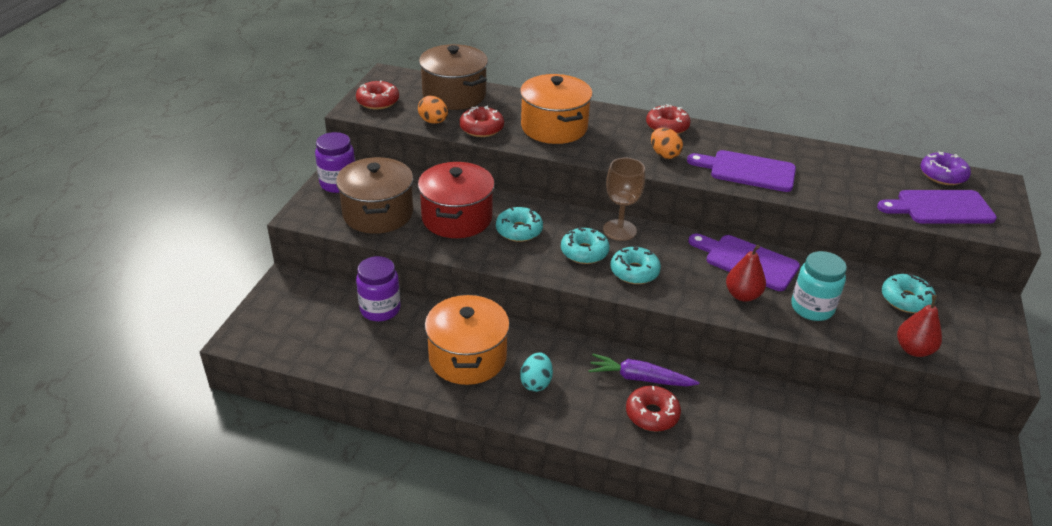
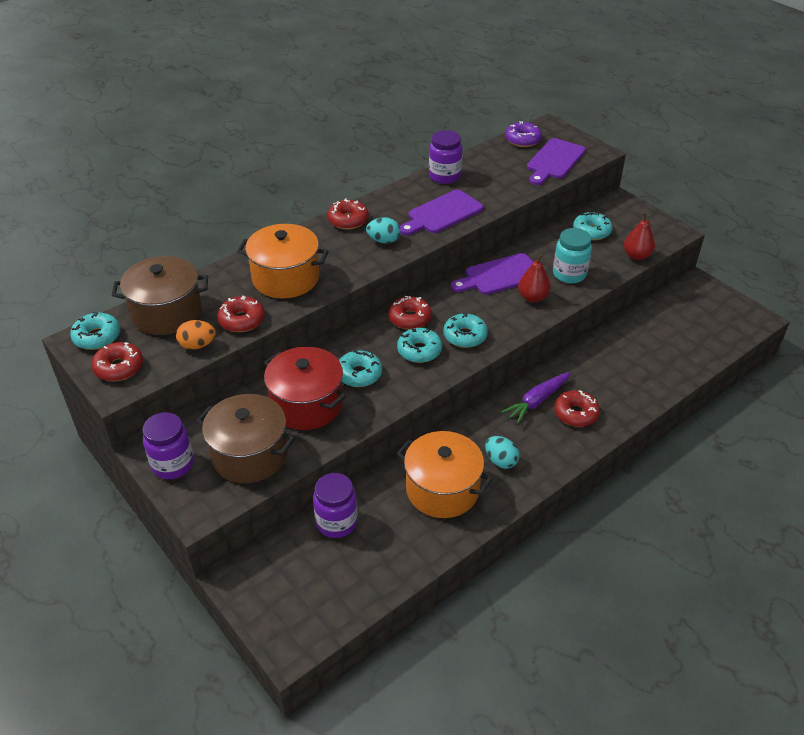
camera: 55 degrees left, 5 degrees up
(399, 80) = (97, 337): none -> turquoise donut
(619, 230) = (410, 318): brown goblet -> red donut
(664, 154) = (383, 241): orange egg -> turquoise egg
(806, 151) = (444, 176): none -> purple jar

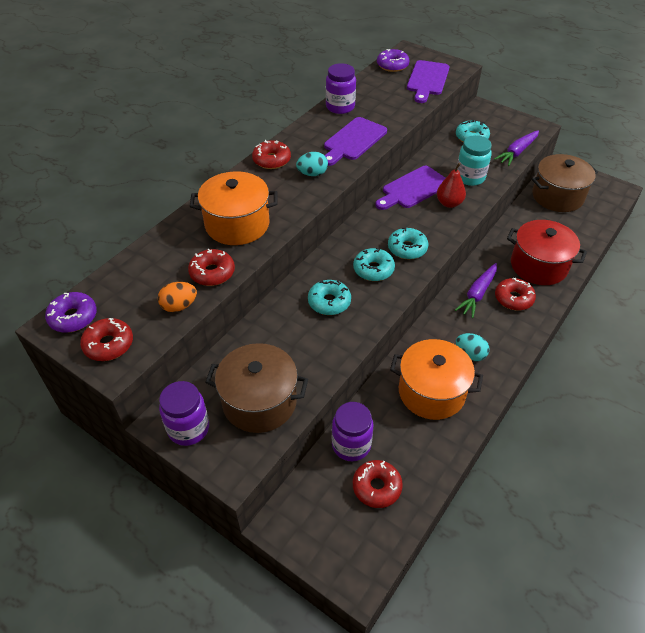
camera: 15 degrees left, 5 degrees up
(97, 337) = (73, 317): turquoise donut -> purple donut
(167, 313) = (135, 279): brown pot -> brown pot (557, 196)
(306, 404) = (293, 341): red pot -> red pot (538, 266)
(410, 318) = (352, 241): red donut -> red donut (376, 487)
(636, 256) = (517, 152): red pear -> purple carrot

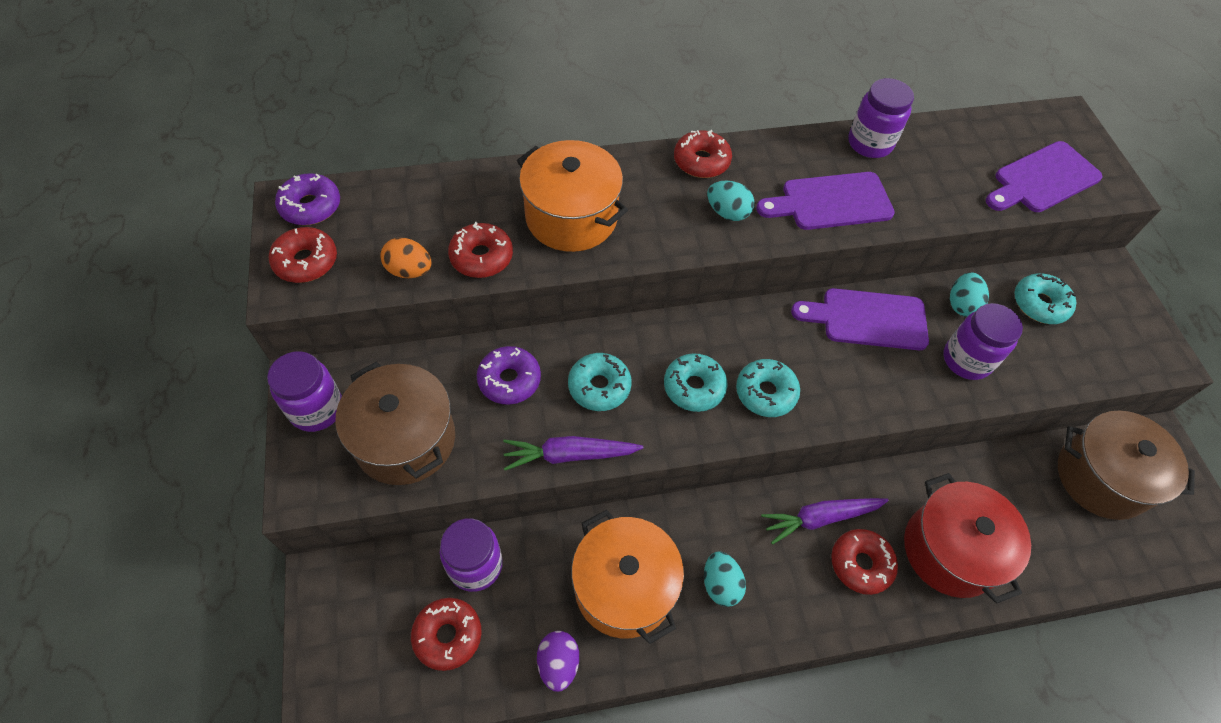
camera: 40 degrees right, 10 degrees up
(392, 65) = (1016, 126): purple donut -> purple donut (509, 380)
(442, 449) = (558, 663): none -> purple egg
(443, 157) = (961, 305): none -> turquoise egg
(449, 203) = (893, 374): red pear -> none
(470, 177) = (966, 360): turquoise jar -> purple jar
(517, 152) = (1084, 373): purple carrot -> purple carrot (569, 455)

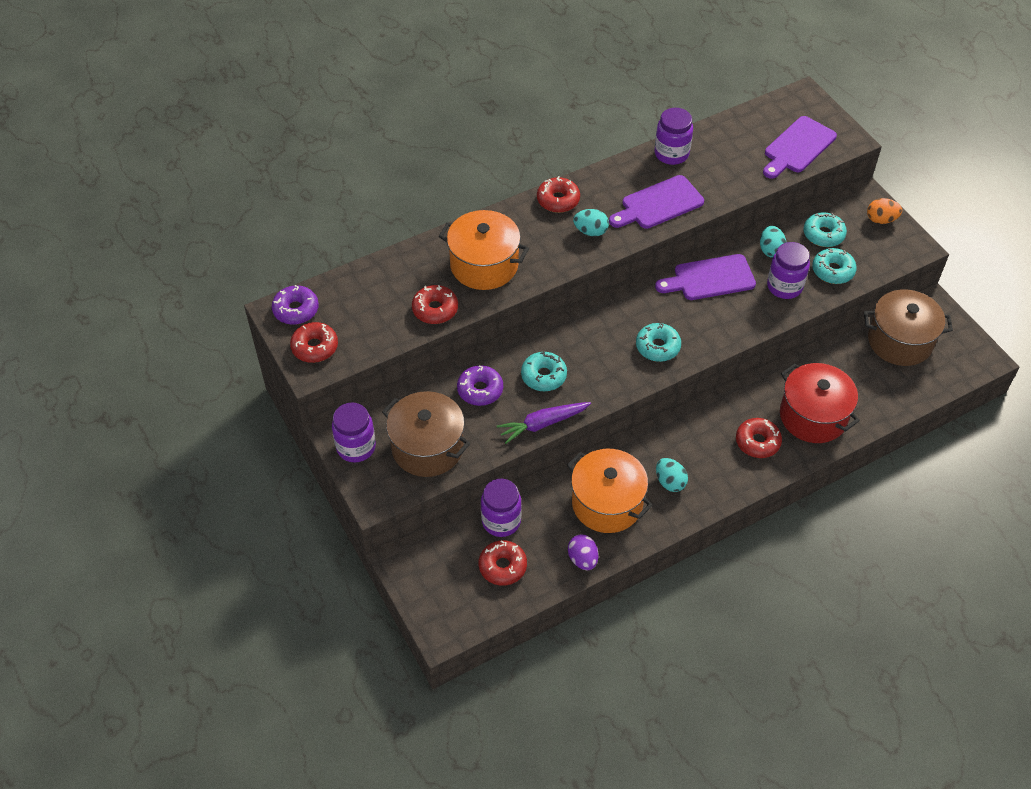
camera: 15 degrees left, 5 degrees down
(409, 270) = (390, 332): orange egg -> orange egg (881, 220)
(694, 387) = (608, 357): turquoise donut -> turquoise donut (832, 271)
(820, 518) = (721, 422): purple carrot -> none

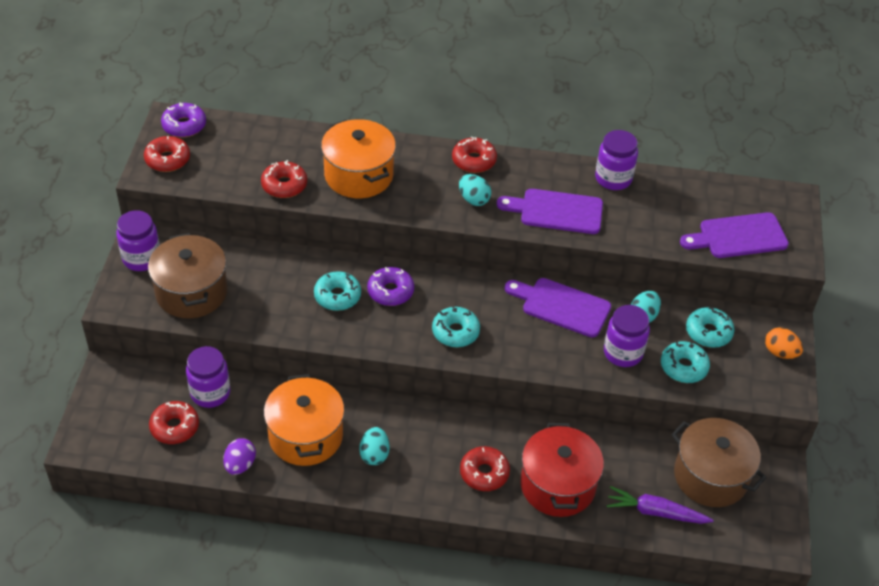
camera: 35 degrees right, 5 degrees down
(480, 390) = (277, 275): purple donut -> purple donut (390, 291)
(542, 424) = (296, 331): purple carrot -> purple carrot (655, 512)

